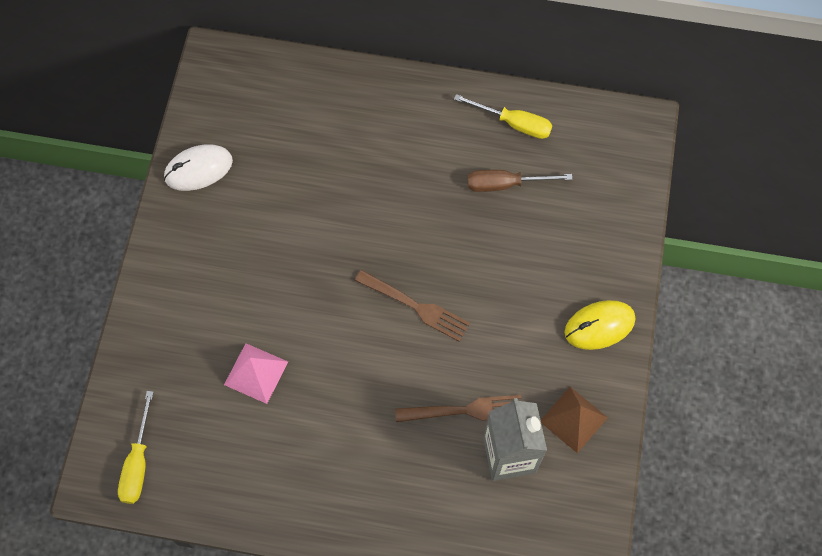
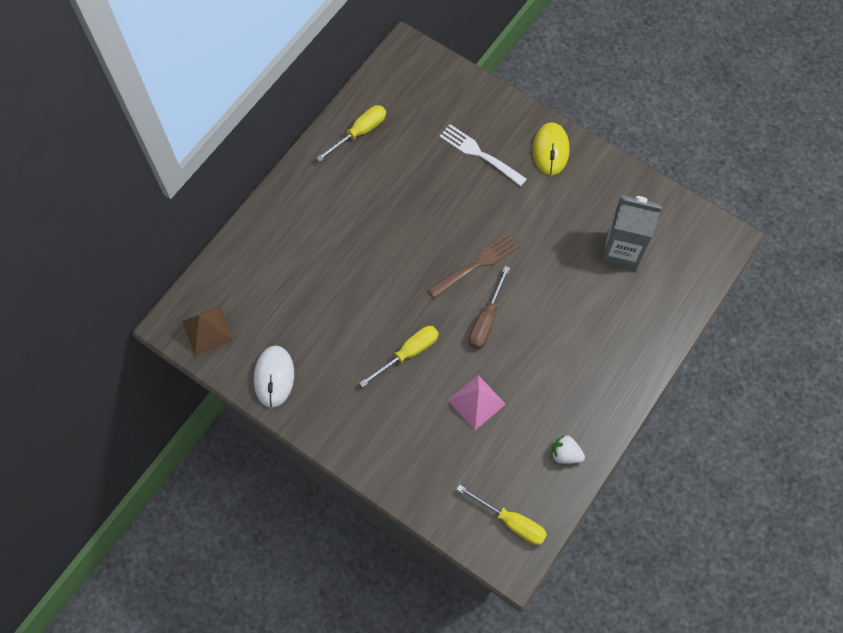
camera: 65 degrees left, 0 degrees up
(236, 489) = (565, 454): none -> white strawberry
(280, 282) = (408, 353): none -> yellow screwdriver
(465, 410) = (574, 266): brown fork -> none
(505, 184) = (407, 160): brown screwdriver -> brown screwdriver (486, 320)
(553, 253) = (479, 154): none -> white fork
(573, 419) = (613, 198): brown pyramid -> brown pyramid (207, 330)

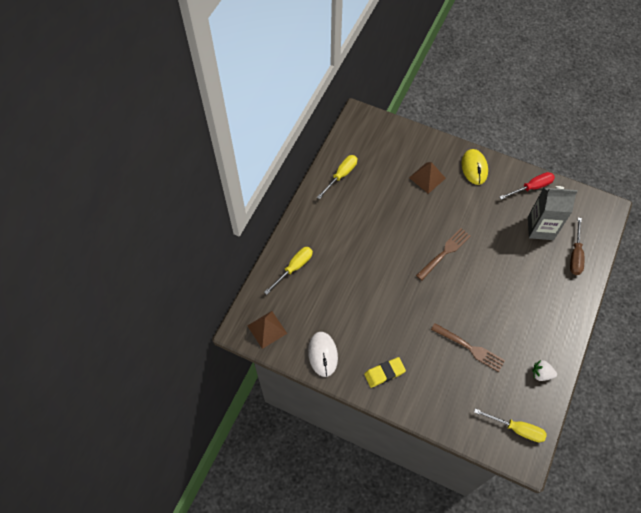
camera: 10 degrees left, 5 degrees down
(351, 416) = (384, 373): none -> yellow eraser
(408, 353) = (413, 321): yellow screwdriver -> yellow screwdriver (294, 268)
(476, 402) = (470, 348): pink pyramid -> brown fork
(479, 154) = (427, 177): white fork -> brown pyramid
(486, 320) = (461, 289): brown screwdriver -> brown screwdriver (575, 255)
(625, 191) = (531, 187): none -> red screwdriver

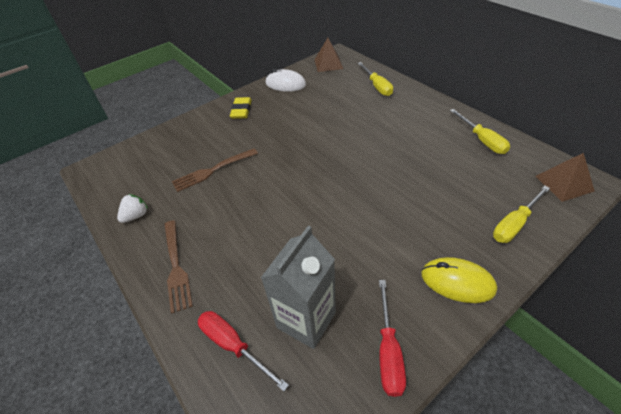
camera: 120 degrees right, 15 degrees down
(427, 177) = (455, 216): brown pyramid -> brown pyramid (564, 183)
(444, 252) = (332, 192): brown fork -> brown fork (176, 267)
(517, 429) = (115, 173): yellow screwdriver -> yellow screwdriver (514, 224)
(575, 255) = (233, 345): brown screwdriver -> red screwdriver

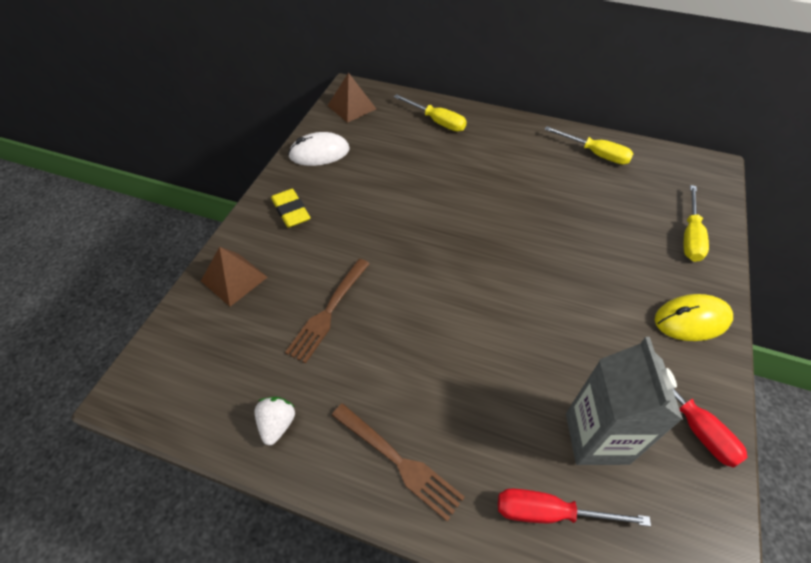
camera: 35 degrees left, 5 degrees up
(564, 183) = (696, 175): brown pyramid -> brown pyramid (234, 279)

